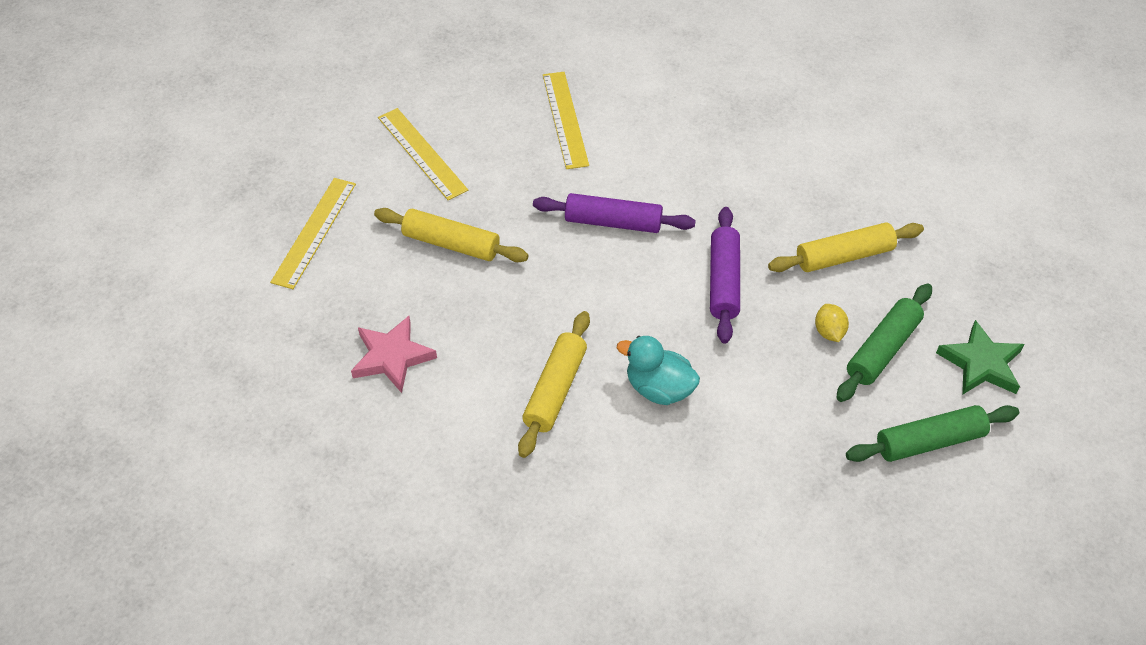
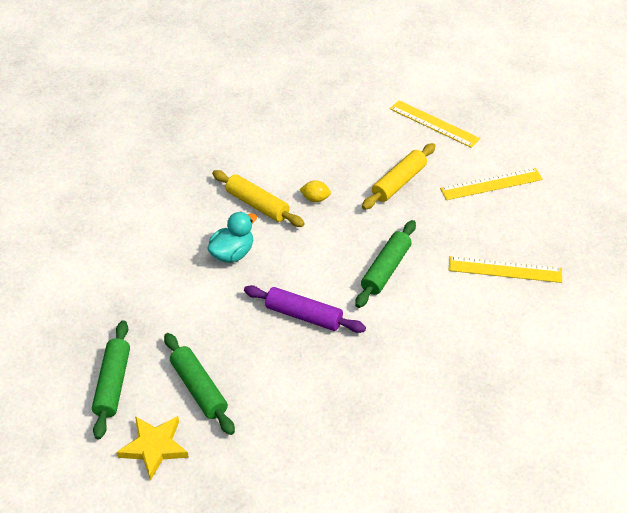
camera: 110 degrees right, 5 degrees down
(392, 357) = (318, 141): pink star -> none
(613, 222) = (385, 269): purple rolling pin -> green rolling pin
(829, 332) = (230, 361): yellow lemon -> yellow lemon (315, 199)
(844, 256) = (295, 400): yellow rolling pin -> none
(981, 364) = (154, 447): green star -> yellow star

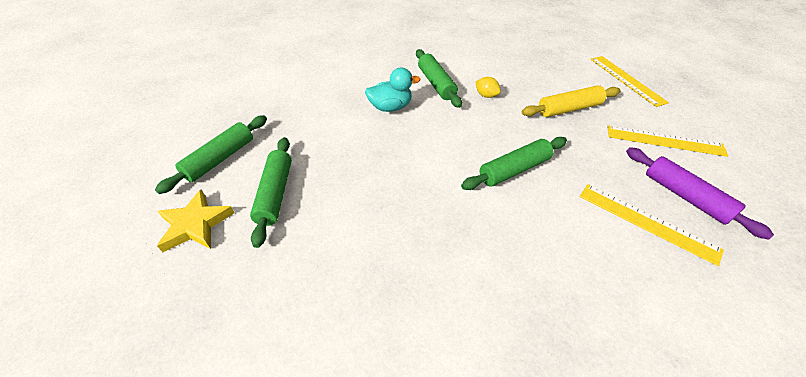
camera: 30 degrees right, 0 degrees up
(257, 205) = (436, 84): yellow rolling pin -> green rolling pin
(304, 315) = (410, 175): purple rolling pin -> purple rolling pin (685, 197)

